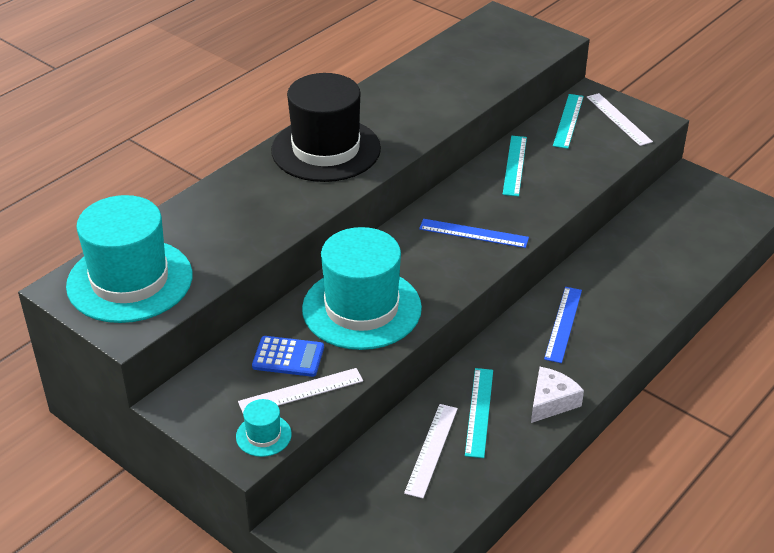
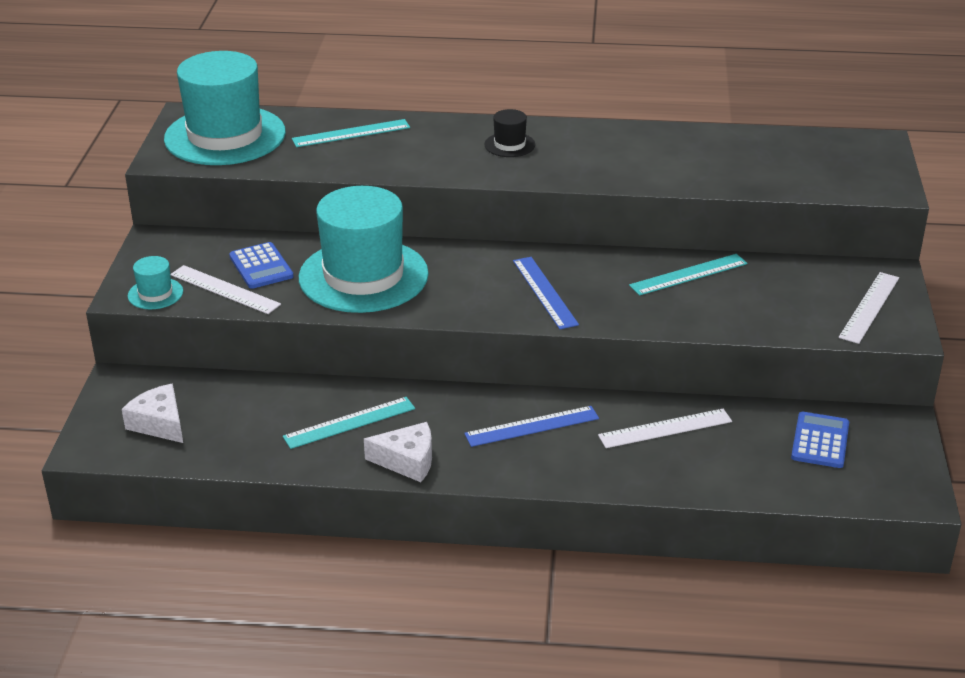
camera: 55 degrees right, 5 degrees down
(326, 149) = (509, 145): black hat -> black hat, size x0.42
(381, 523) = (159, 423): none -> white cheese
(431, 449) = (273, 415): white ruler -> white ruler (665, 428)
(568, 121) = (816, 277): turquoise ruler -> turquoise ruler (351, 133)
(681, 214) = (820, 441): none -> blue calculator

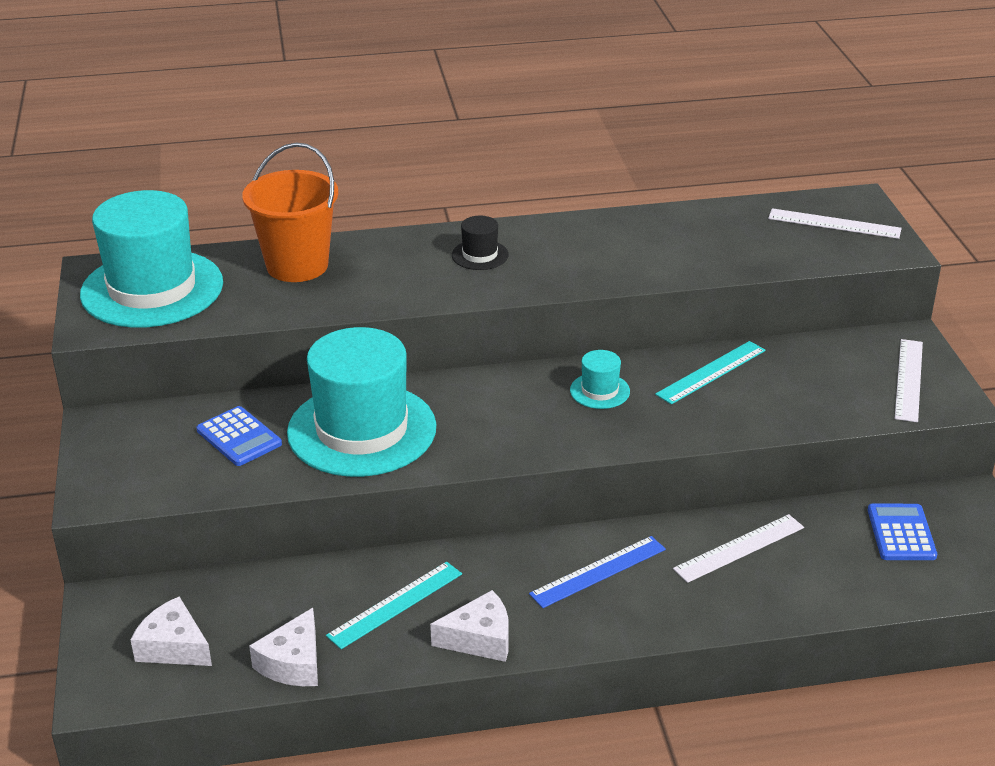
camera: 15 degrees left, 0 degrees up
(155, 294) = (127, 491): turquoise hat -> turquoise hat (599, 391)
(225, 289) = (208, 472): white ruler -> white ruler (834, 224)
(248, 452) = (293, 663): none -> white cheese
(351, 133) = (297, 266): turquoise ruler -> orange bucket
(545, 292) = (570, 417): blue ruler -> none

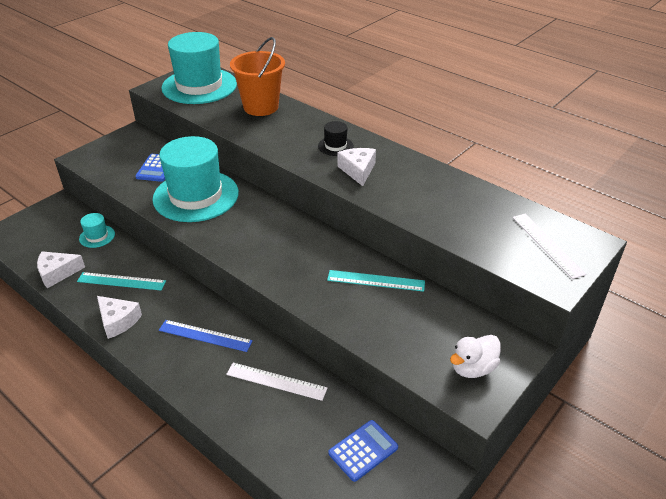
camera: 50 degrees right, 5 degrees up
(173, 646) = (44, 236): white cheese -> white cheese (358, 170)
(599, 391) = (310, 250): turquoise hat -> turquoise hat (97, 236)
(909, 379) = (472, 368): white ruler -> white duck

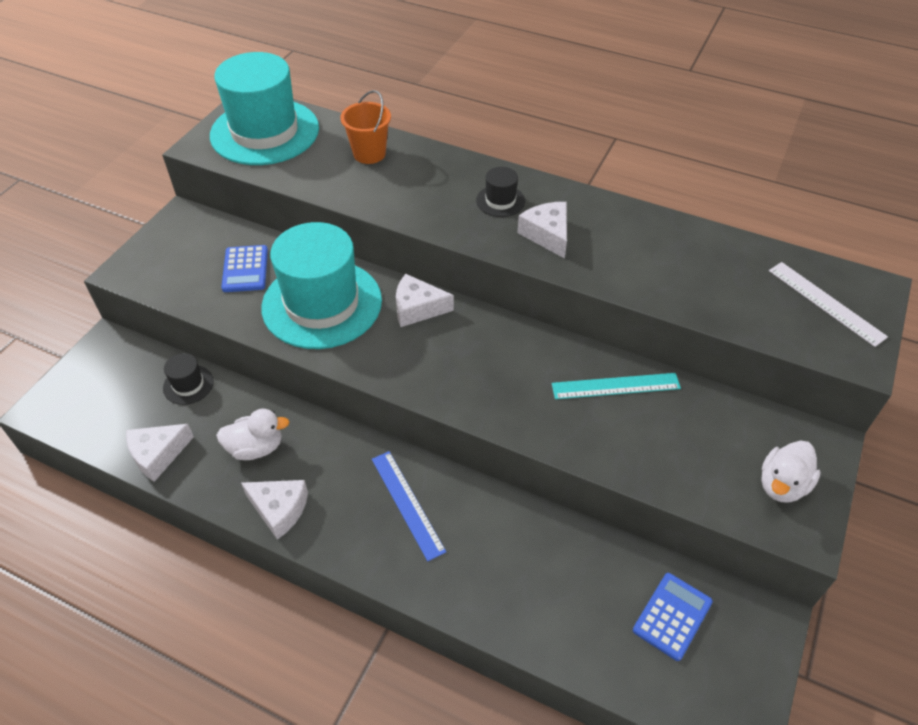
camera: 15 degrees left, 10 degrees up
(97, 236) = (188, 385): turquoise hat -> black hat
(121, 281) = (256, 448): turquoise ruler -> white duck
(205, 335) = (407, 504): blue ruler -> blue ruler turned 60 degrees clockwise
(258, 209) = (417, 308): none -> white cheese
(261, 107) = (369, 154): orange bucket -> orange bucket, size x0.65
(276, 381) = (527, 548): white ruler -> none

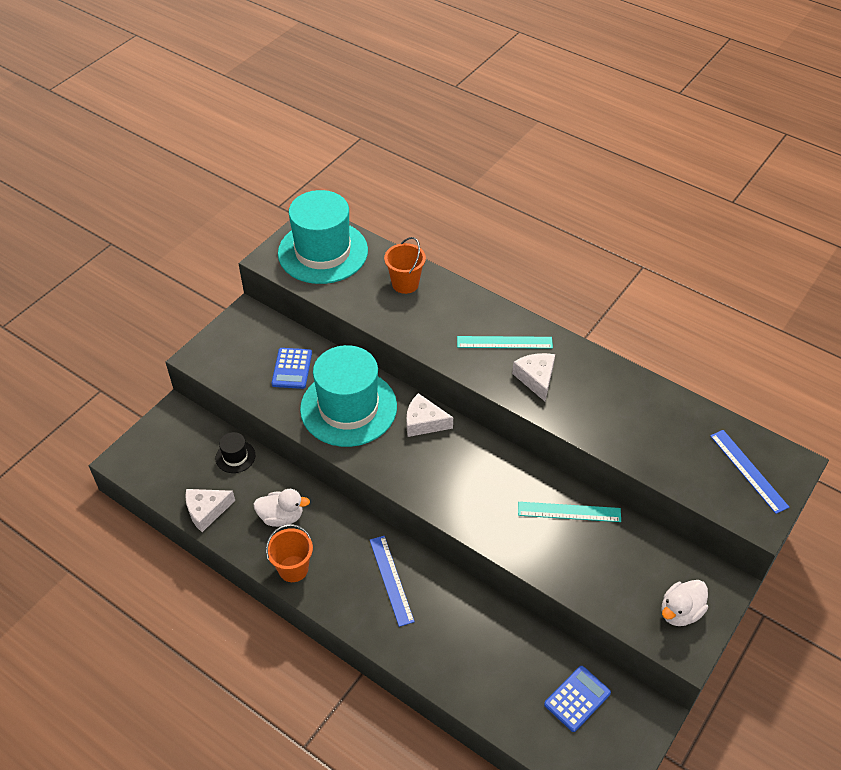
camera: 10 degrees right, 0 degrees up
(279, 509) = (293, 569): white cheese -> orange bucket
(500, 201) = (504, 342): black hat -> turquoise ruler
(826, 303) = (748, 470): white ruler -> blue ruler

